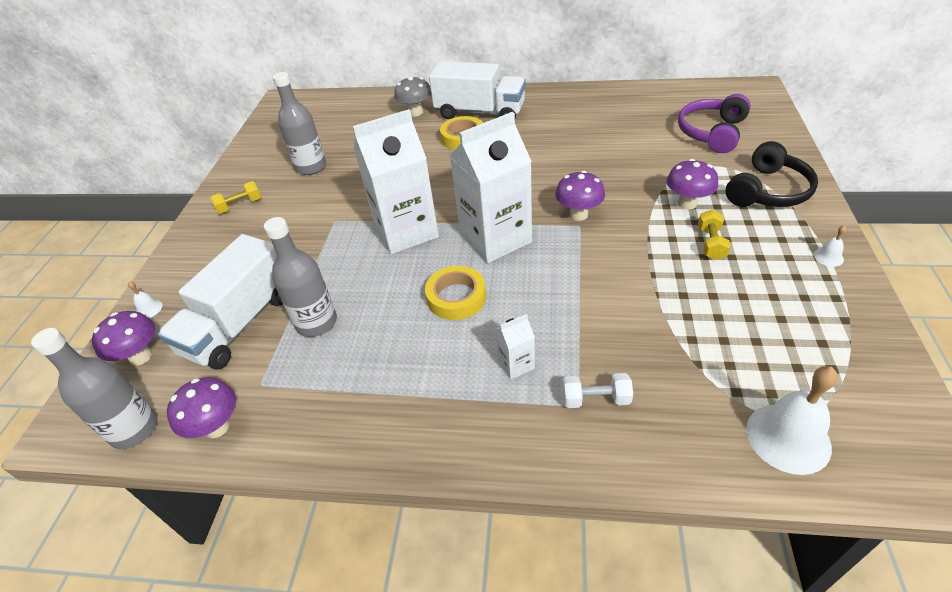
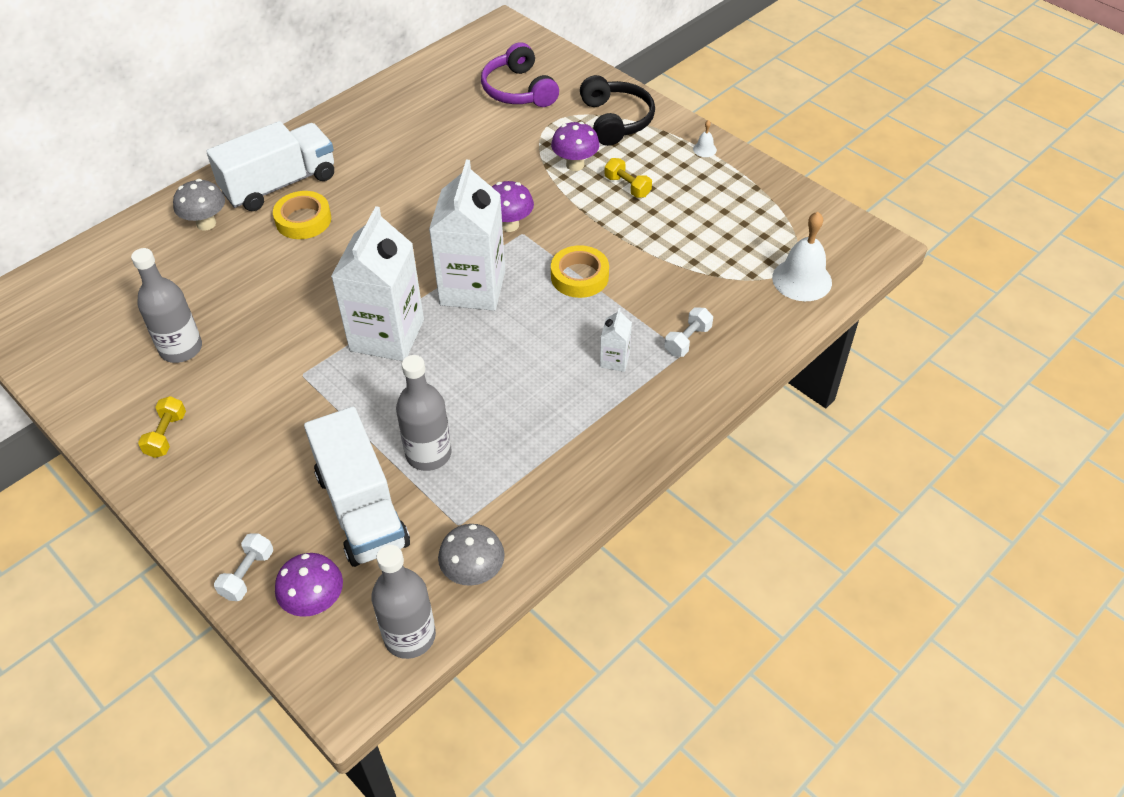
camera: 55 degrees left, 5 degrees up
(149, 309) = (247, 574): white bell -> white dumbbell
(217, 427) = (473, 573): purple mushroom -> grey mushroom
(456, 297) = (509, 351): yellow tape -> yellow tape (579, 276)

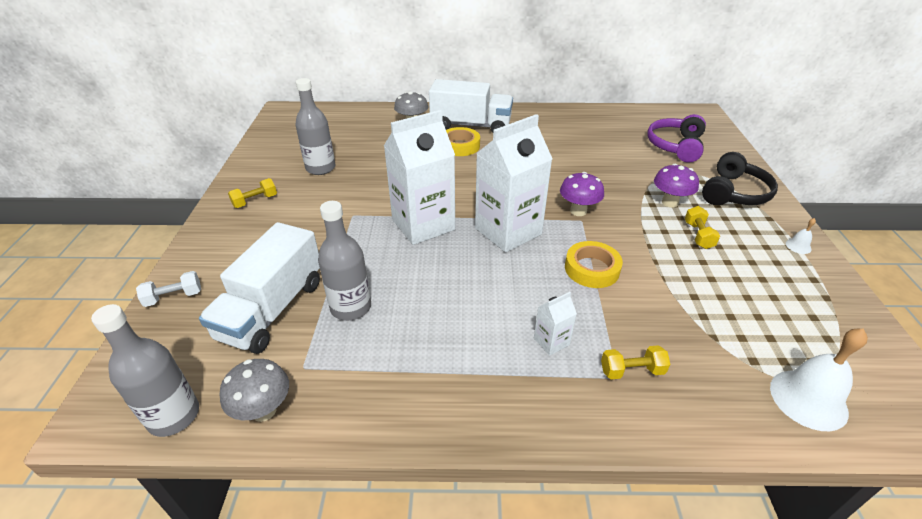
camera: 45 degrees right, 10 degrees down
(315, 603) = (171, 343): purple mushroom -> none
(687, 340) = (632, 371): white dumbbell -> yellow dumbbell

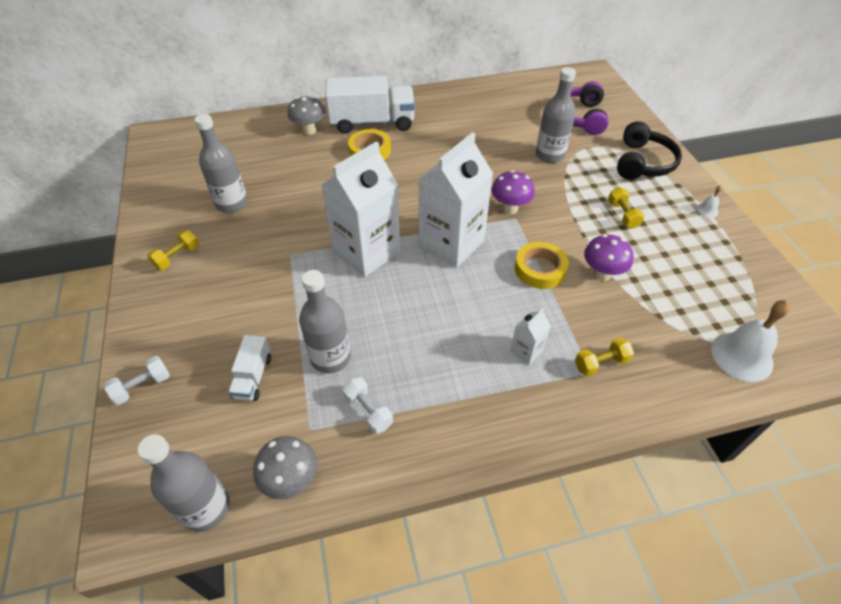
camera: 15 degrees left, 10 degrees up
(272, 309) = (253, 377): white truck -> white truck, size x0.49
(366, 363) = (368, 411): none -> white dumbbell
(635, 173) = (550, 155): none -> grey bottle
(669, 202) = (589, 183): purple mushroom -> purple mushroom (601, 274)

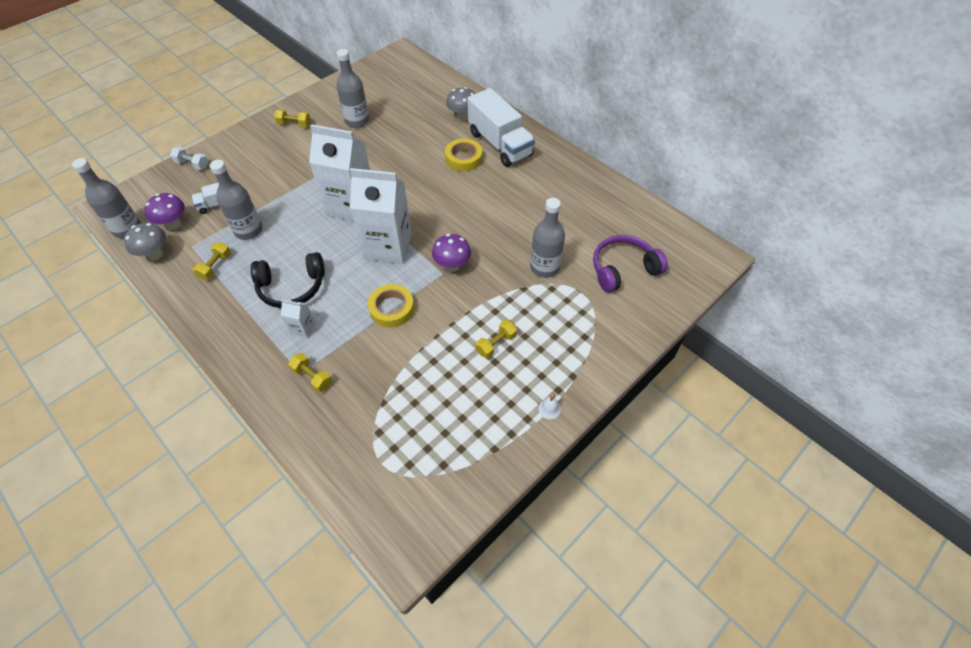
camera: 60 degrees right, 5 degrees up
(368, 411) = (215, 266): white dumbbell -> yellow dumbbell
(601, 274) = (410, 350): purple mushroom -> purple mushroom (174, 224)
(642, 162) = (587, 338): black headphones -> black headphones (292, 287)
(742, 356) = (367, 474): white bell -> none

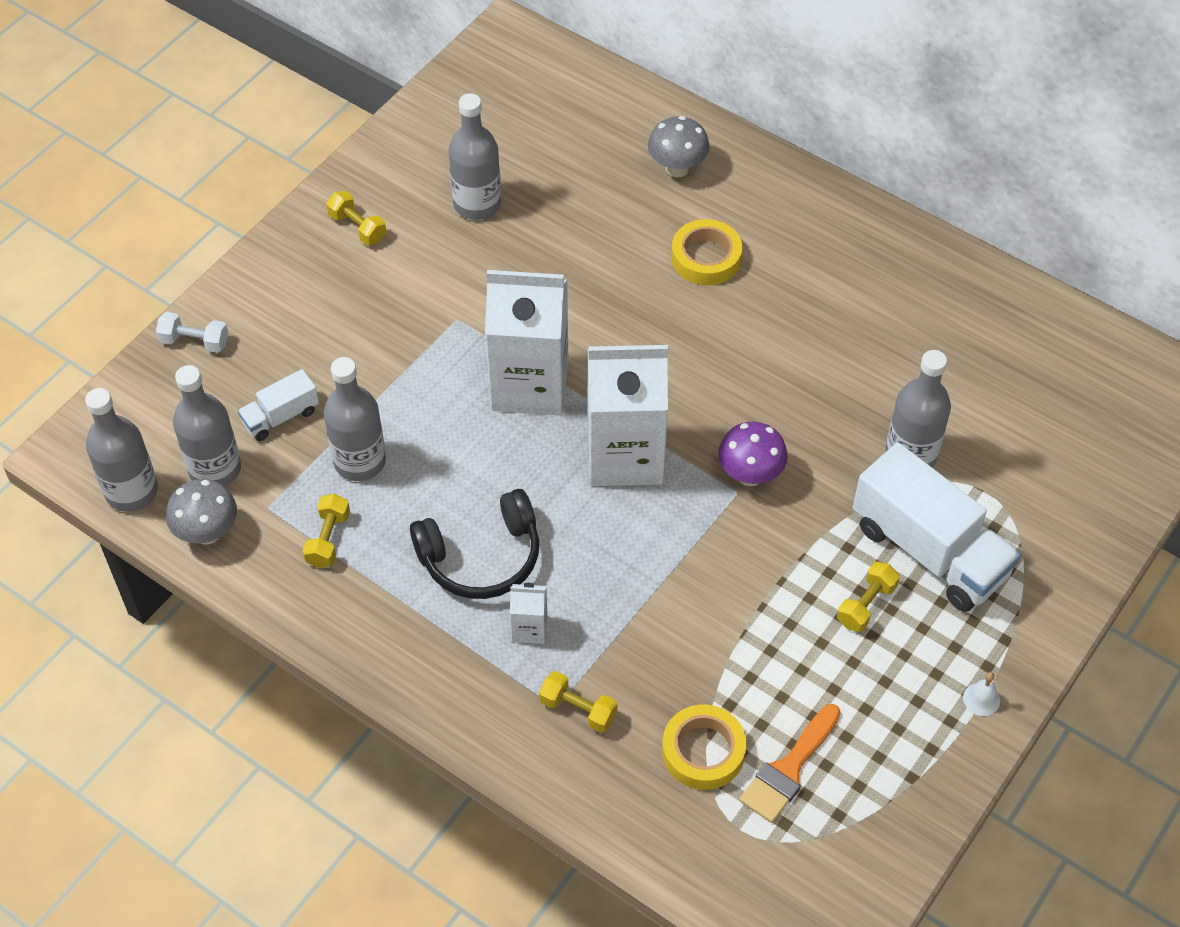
camera: 10 degrees left, 0 degrees up
(174, 224) = (215, 469): purple mushroom -> grey bottle
(294, 124) = (357, 227): yellow dumbbell -> yellow dumbbell turned 45 degrees clockwise
(392, 308) = (670, 570): yellow tape -> yellow tape (703, 751)
(422, 431) = (788, 769): none -> orange brush
(500, 144) = (764, 218): white truck -> white truck (929, 550)
(623, 269) = (1045, 438): purple headphones -> none

